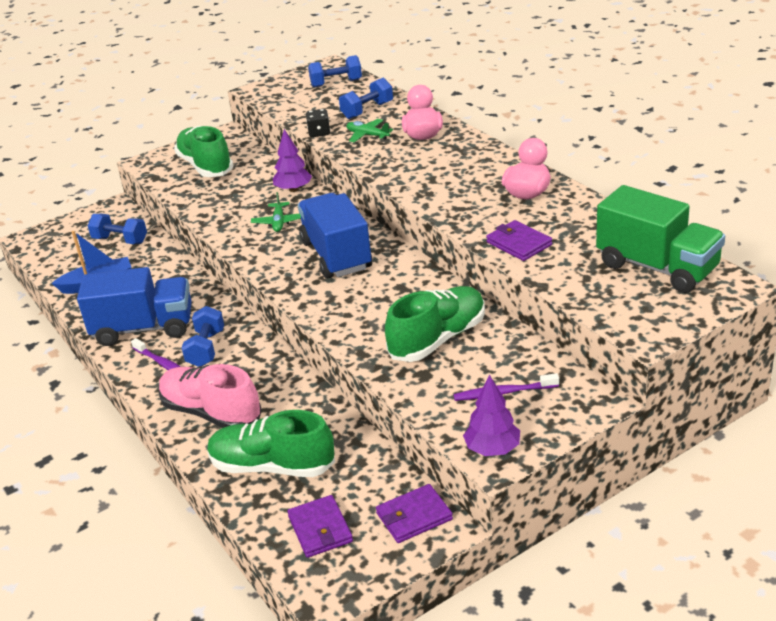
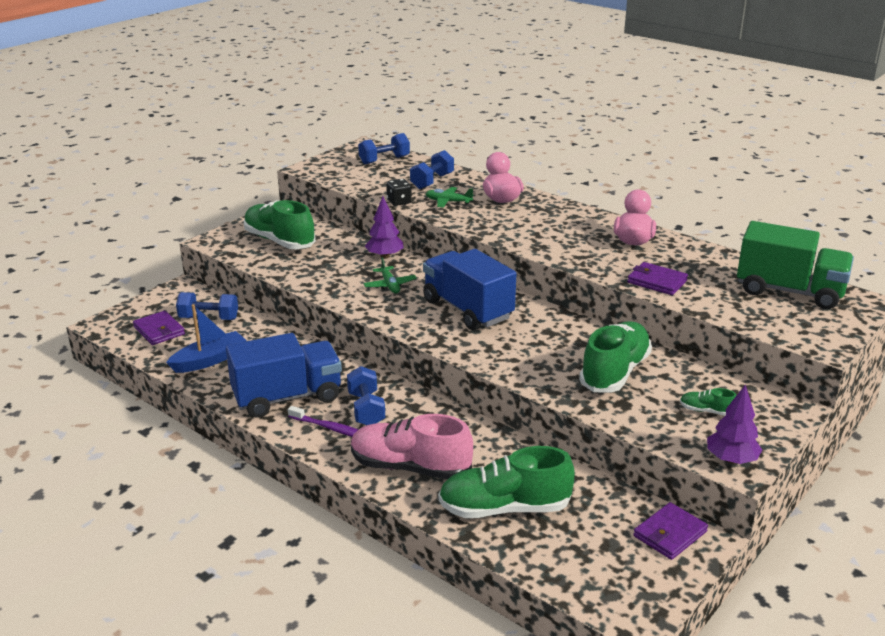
camera: 20 degrees left, 5 degrees down
(320, 529) = (589, 558): purple wallet -> purple wallet (159, 330)
(503, 392) = (706, 411): purple toothbrush -> green shoe

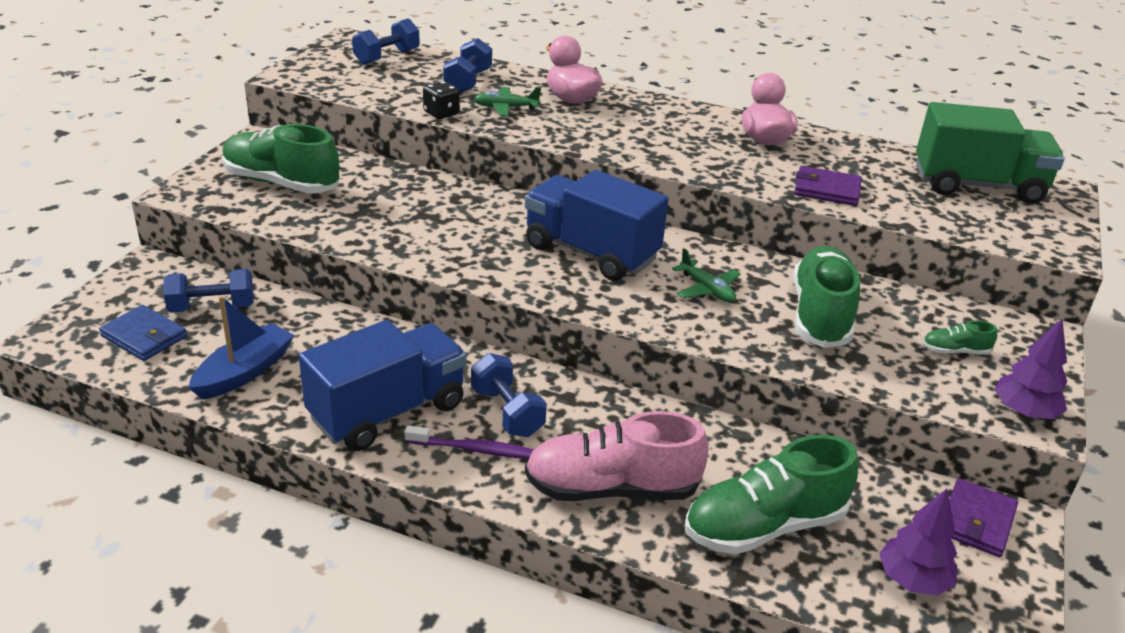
camera: 20 degrees left, 5 degrees up
(159, 330) = (144, 336): purple wallet -> blue wallet
(385, 256) = (440, 190): purple tree -> purple tree (912, 580)
(390, 285) = (470, 230): green plane -> green plane (706, 289)

